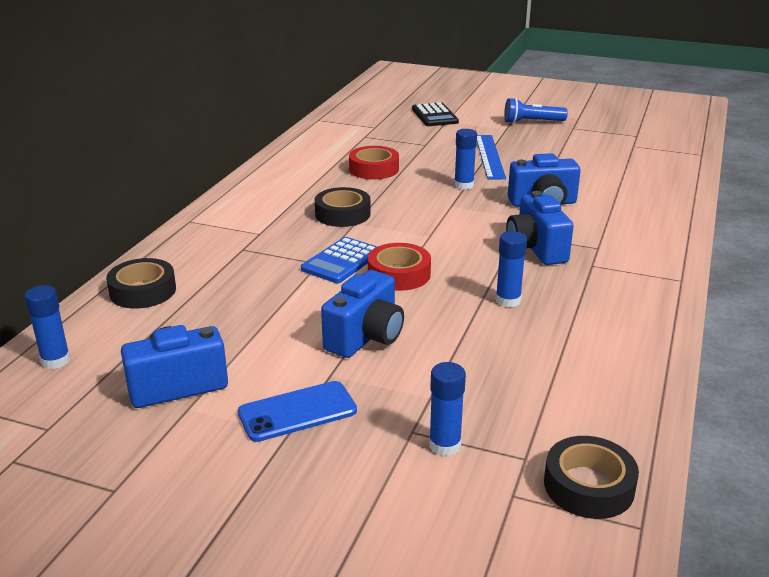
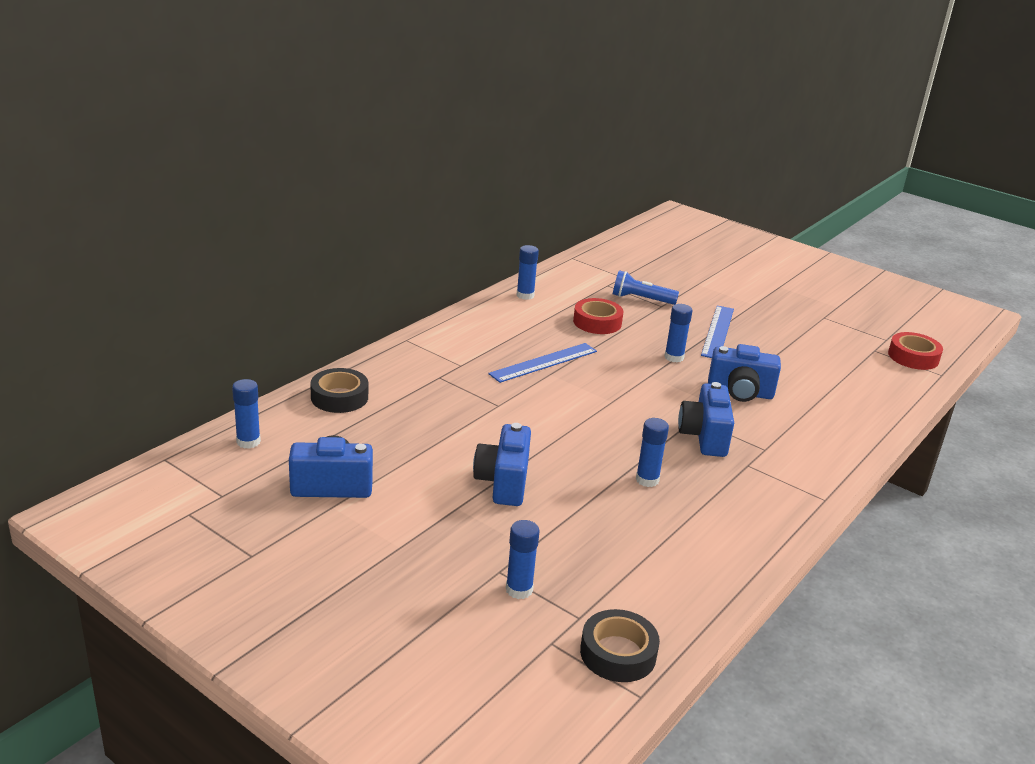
camera: 15 degrees right, 0 degrees up
(291, 159) = (525, 295): none -> blue glue stick
(297, 412) = (415, 531): blue phone -> none
(341, 261) = (519, 408): blue calculator -> none
(342, 214) = (544, 362): black tape -> blue ruler
(366, 337) = (503, 483): blue camera -> blue camera turned 135 degrees clockwise
(399, 274) = (563, 432): red tape -> red tape (913, 357)
(434, 116) = (689, 275): black calculator -> none
(532, 122) = (784, 302): blue flashlight -> blue flashlight (641, 299)

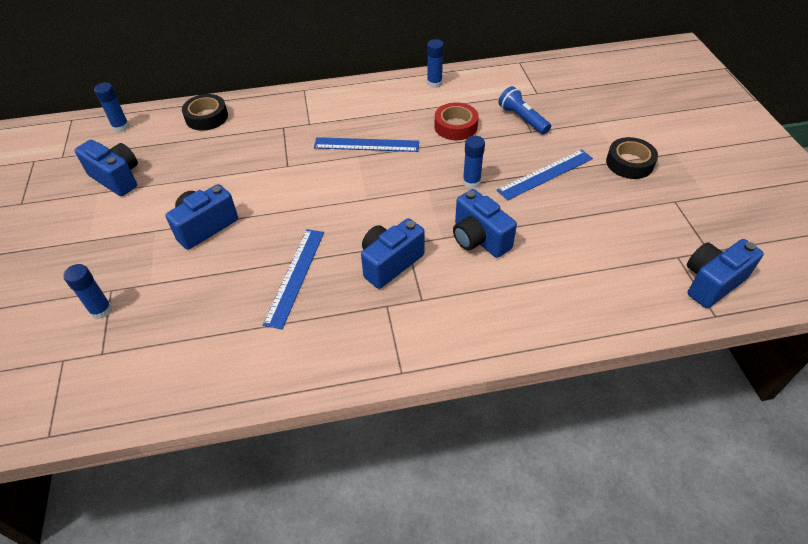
camera: 45 degrees right, 20 degrees up
(618, 653) = (82, 395): black tape -> black tape (629, 163)
(647, 480) = (295, 276): blue glue stick -> blue ruler
(913, 357) = (711, 282): red tape -> blue camera

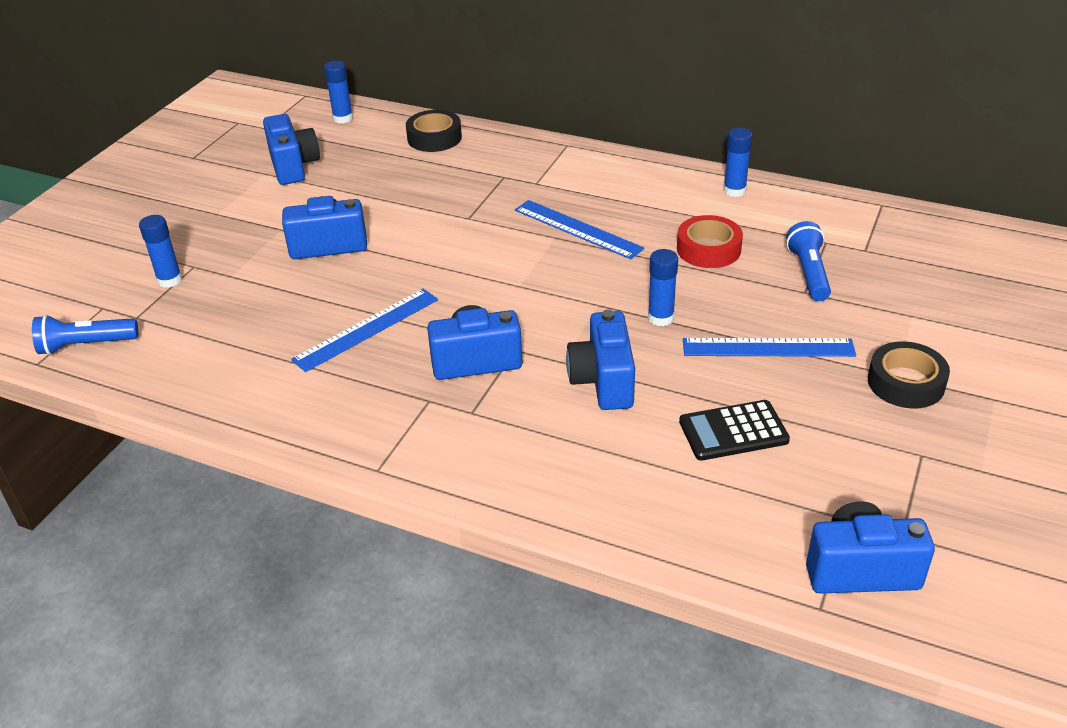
camera: 35 degrees right, 10 degrees down
(79, 398) = (86, 345): none -> blue flashlight
(577, 234) = (733, 431): none -> black calculator

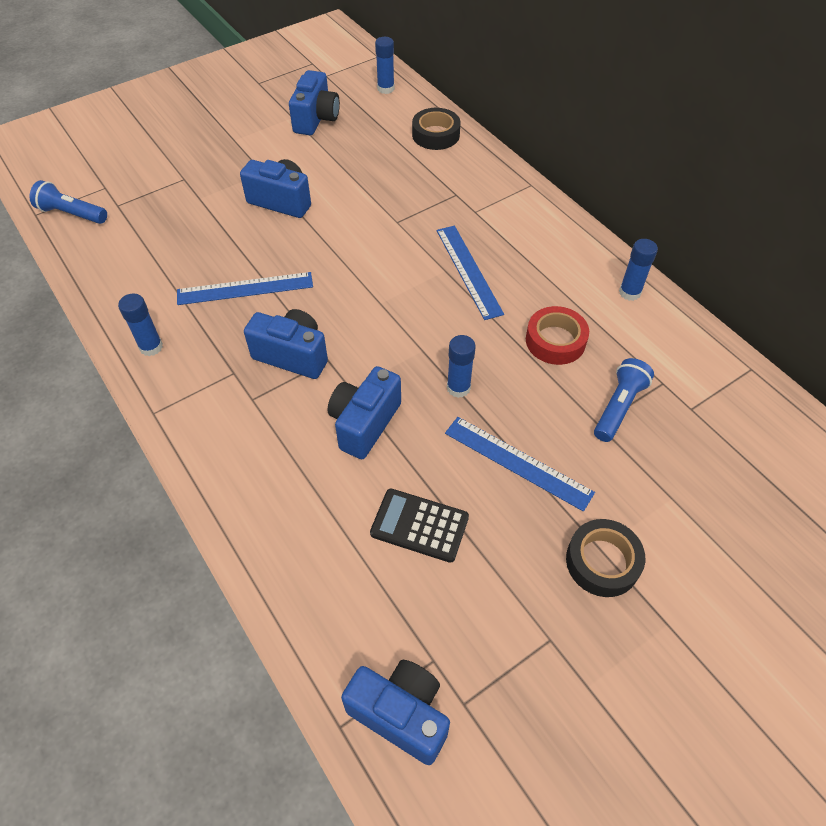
camera: 30 degrees right, 15 degrees up
(169, 280) = (160, 184): blue glue stick -> blue glue stick (151, 347)

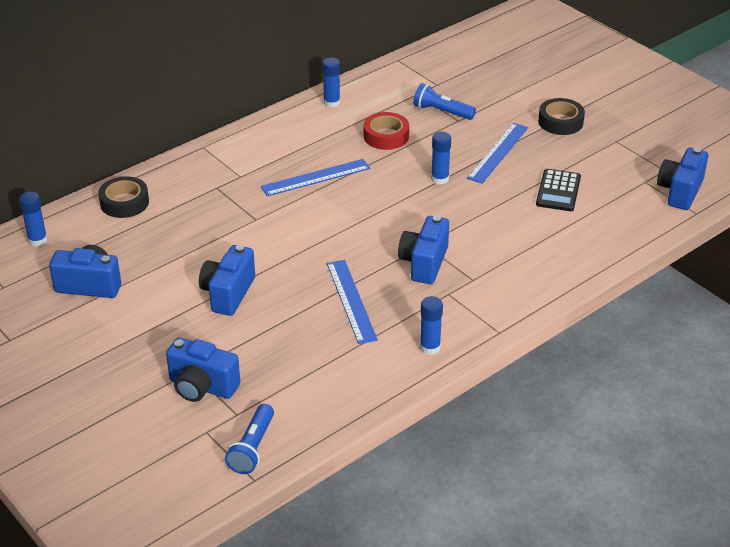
camera: 95 degrees left, 15 degrees down
(364, 423) = (482, 220): blue camera -> blue camera (202, 387)

